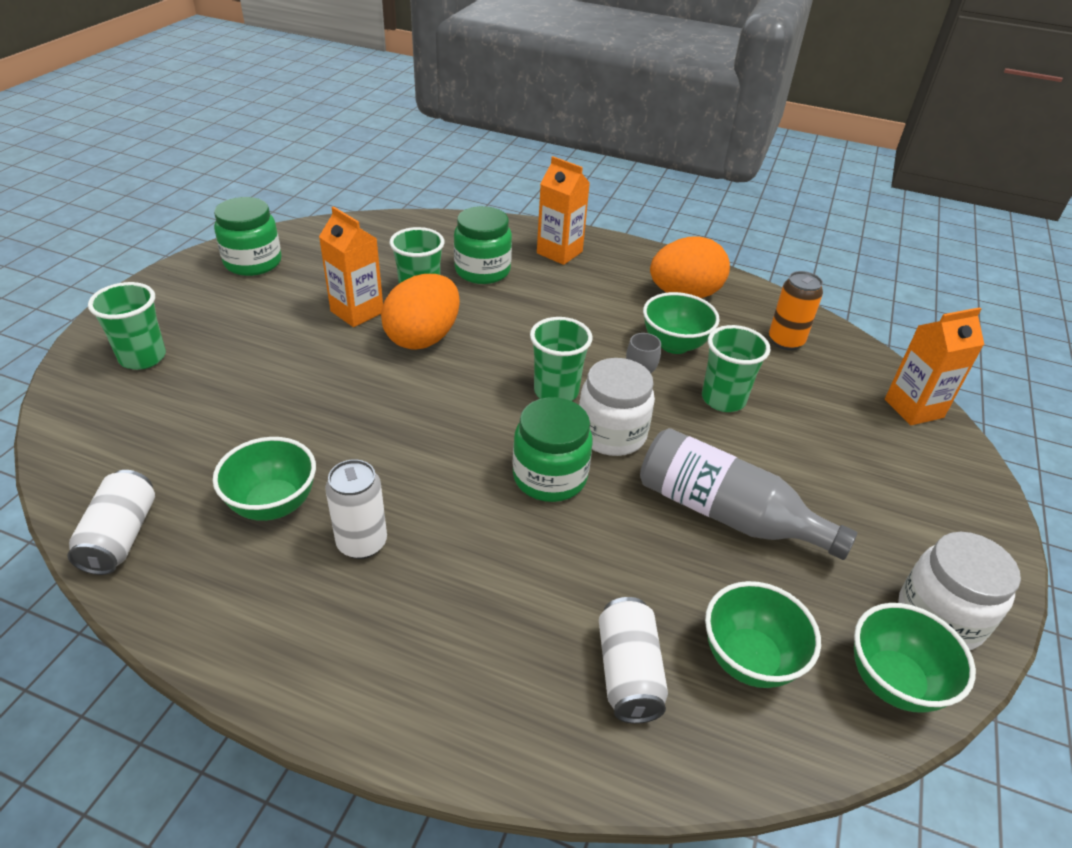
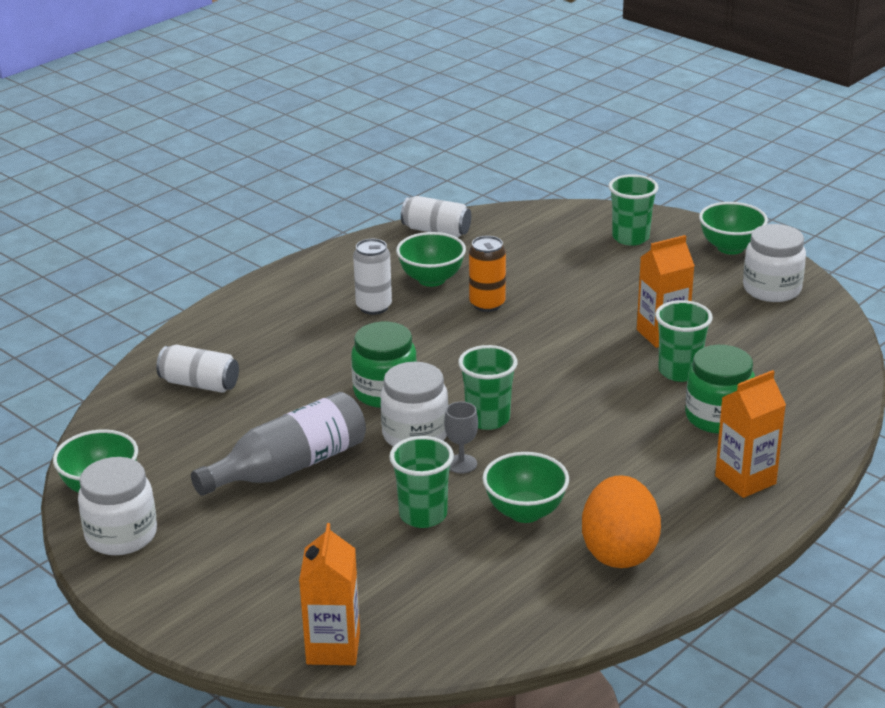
camera: 115 degrees right, 10 degrees down
(253, 262) = (771, 289): green jar -> white jar
(423, 338) = (604, 363): orange egg -> none
(749, 659) = (168, 433): green bowl -> green bowl (730, 248)
(785, 341) = (493, 599): orange can -> orange can (487, 304)

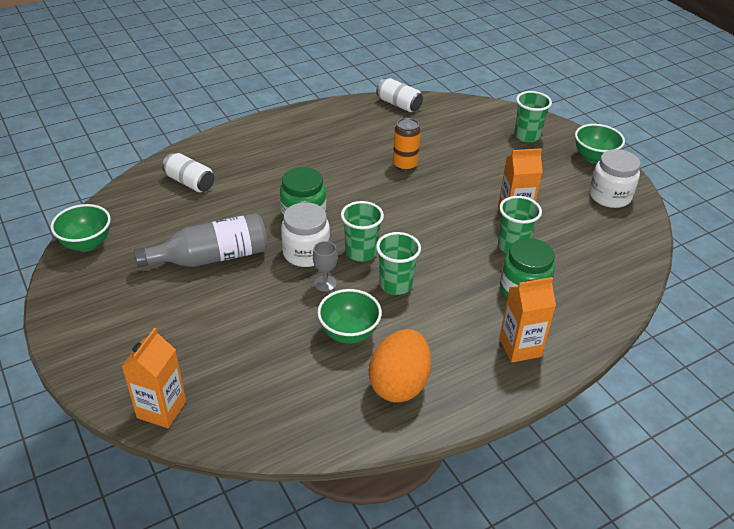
camera: 15 degrees right, 10 degrees up
(121, 535) = (78, 282): white jar -> none
(374, 307) = (329, 151): white can -> none
(423, 515) = (278, 317): green cup -> green cup (395, 285)
(431, 279) = (377, 139): green bowl -> none

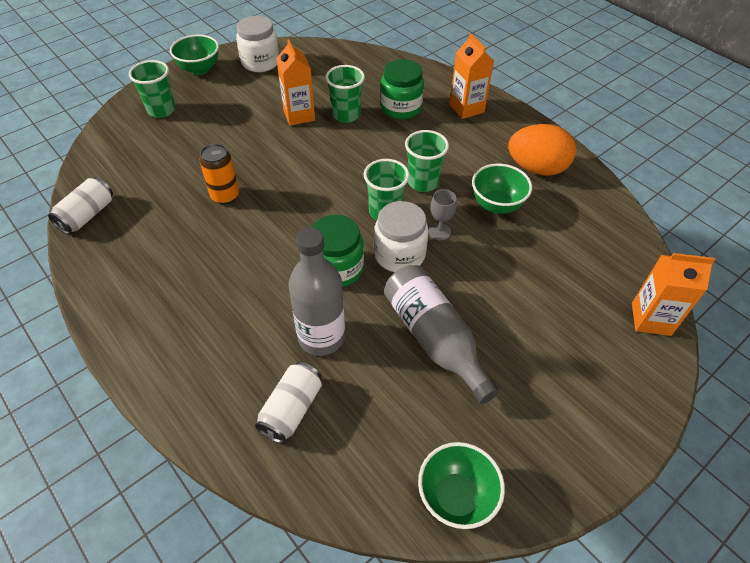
camera: 100 degrees left, 10 degrees up
(241, 201) = (321, 337): none -> grey bottle

